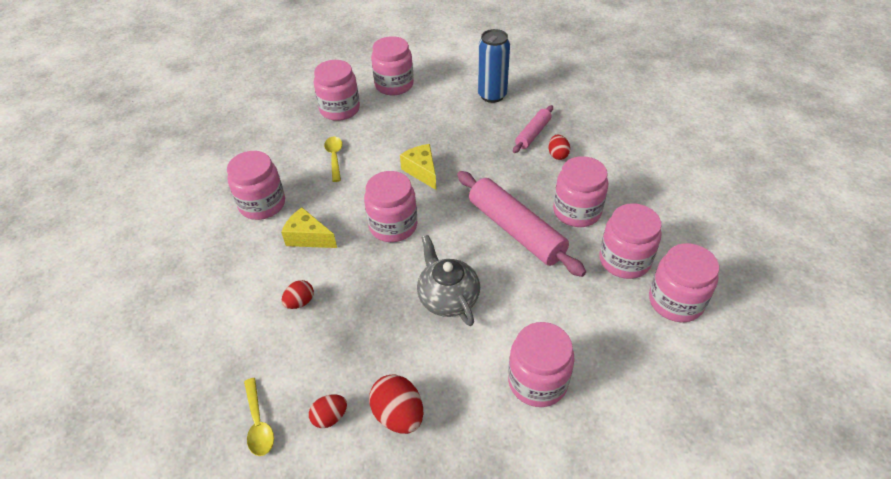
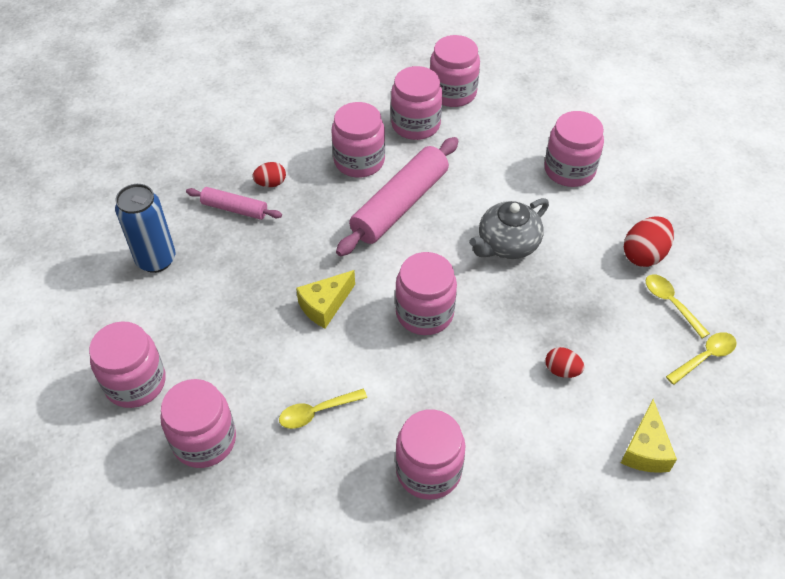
camera: 105 degrees left, 5 degrees up
(308, 237) = (469, 394): yellow cheese -> yellow cheese (645, 449)
(330, 417) = (671, 303): red egg -> yellow spoon

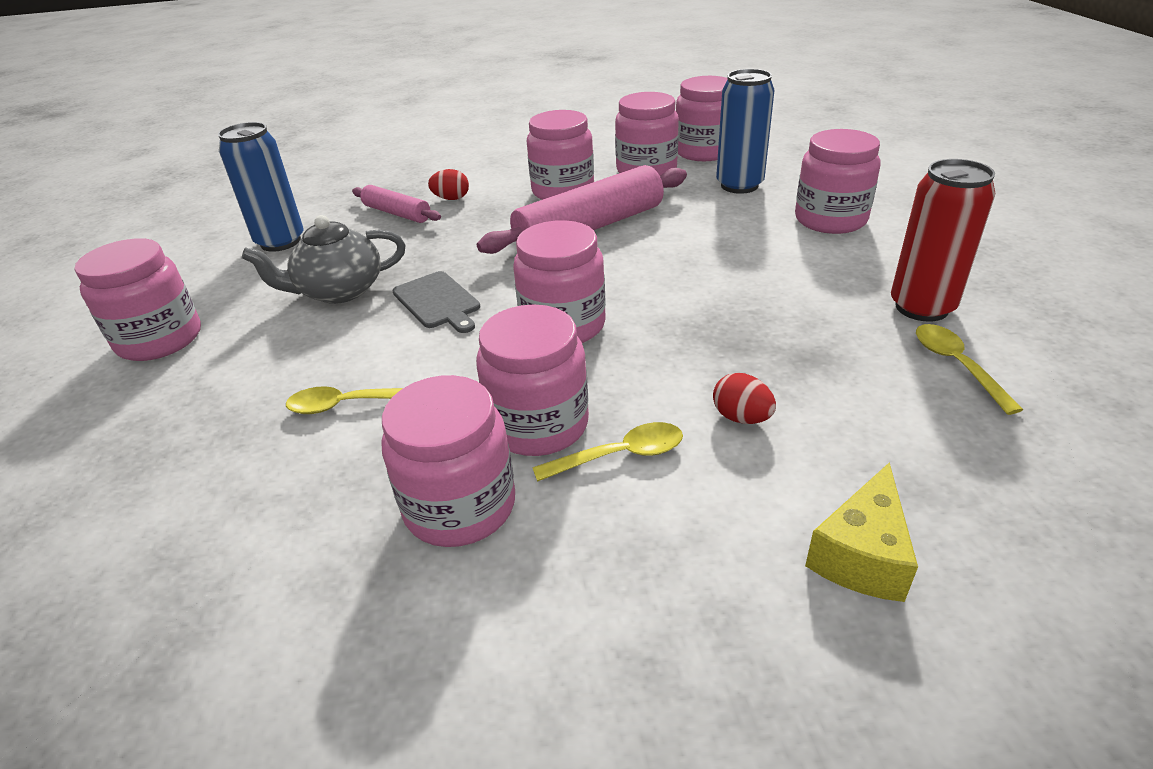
camera: 20 degrees right, 15 degrees down
(204, 440) = (183, 409): pink jar -> pink jar (538, 425)
(325, 305) = (438, 302): yellow cheese -> grey cutting board
(494, 136) = (739, 185): none -> blue can
(507, 244) = (714, 275): grey teapot -> grey teapot (339, 291)
(644, 255) = (921, 307): red egg -> red can
(705, 357) = (1009, 441): yellow spoon -> yellow spoon (620, 455)

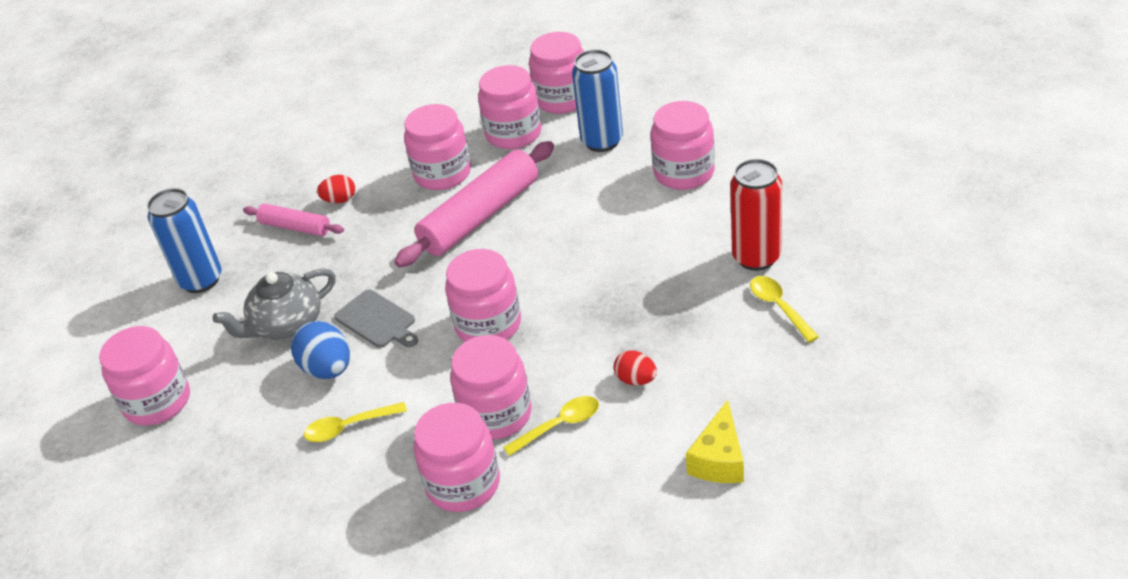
camera: 10 degrees left, 5 degrees up
(358, 339) = (327, 369): none -> blue egg

